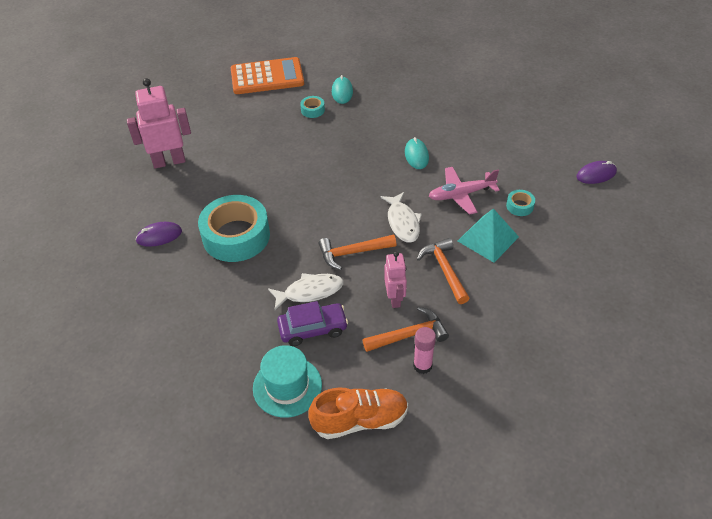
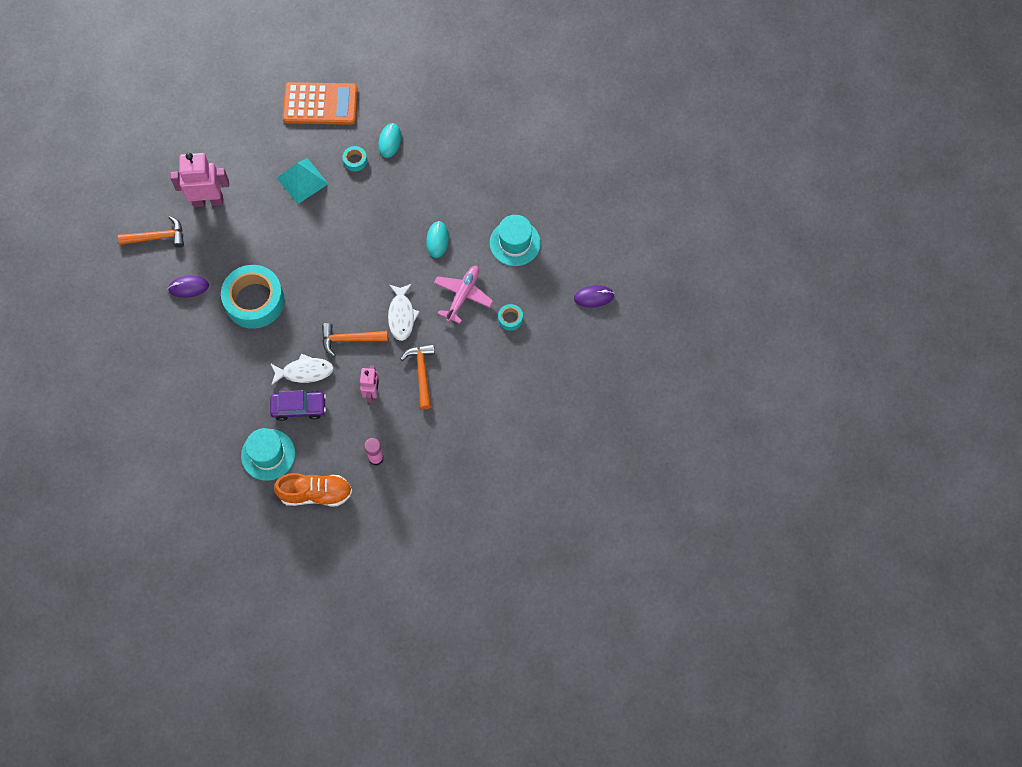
camera: 10 degrees right, 20 degrees up
(409, 335) = (373, 429): orange hammer -> orange hammer (157, 237)
(461, 194) = (463, 295): pink plane -> pink plane turned 120 degrees clockwise
(488, 239) = (469, 348): turquoise pyramid -> turquoise pyramid (302, 180)
(495, 145) = (515, 243): none -> turquoise hat

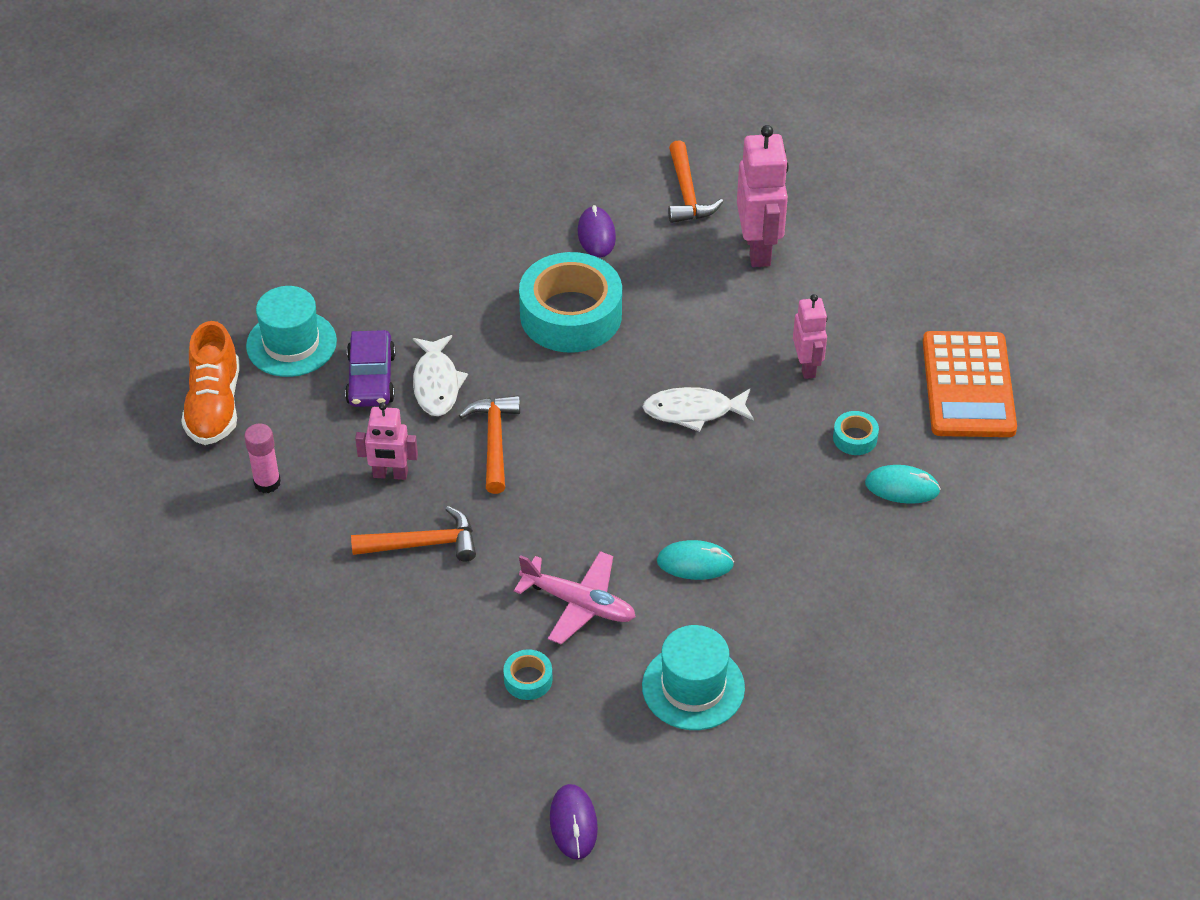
camera: 90 degrees right, 20 degrees down
(302, 180) = (807, 366): turquoise pyramid -> pink robot
(401, 315) = (539, 512): white fish -> white fish (693, 411)

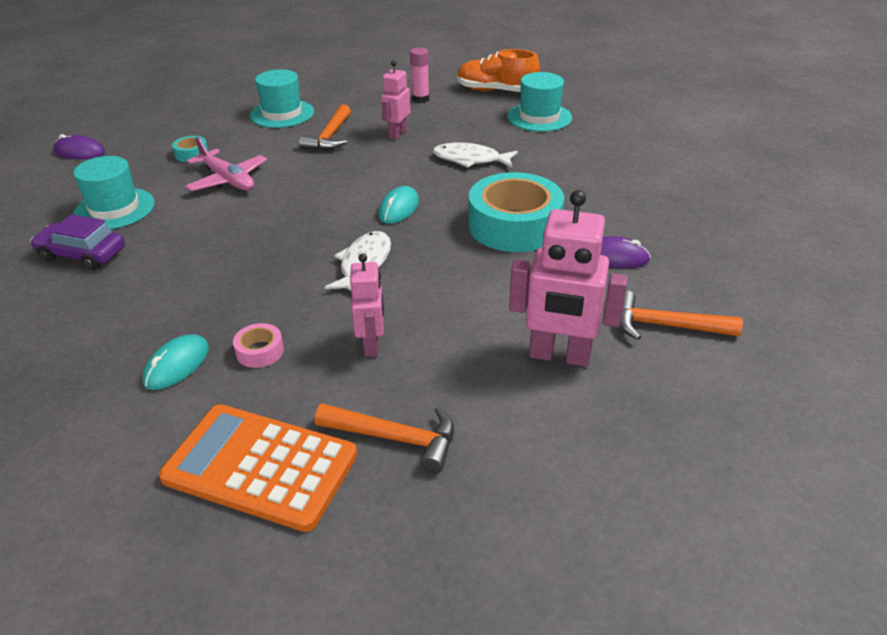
camera: 110 degrees right, 10 degrees down
(367, 630) = (282, 114): none -> turquoise hat
(371, 379) = (490, 138): purple car -> purple car (82, 254)
(494, 441) = (398, 172): orange hammer -> orange hammer (395, 438)
(579, 603) = (228, 180): pink plane -> pink plane turned 90 degrees counterclockwise
(695, 563) = (213, 231): turquoise mouse -> turquoise mouse (399, 208)
(807, 366) = (372, 345): pink robot -> pink robot turned 105 degrees counterclockwise
(855, 438) = (260, 351): turquoise tape -> pink tape

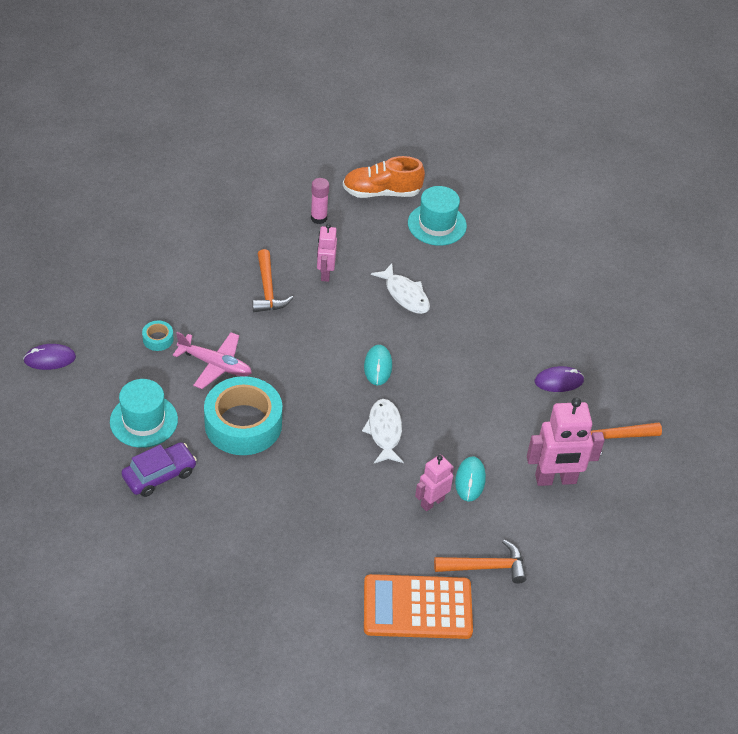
camera: 25 degrees left, 10 degrees up
(82, 254) = (159, 475): purple car -> purple car turned 150 degrees clockwise
(177, 365) = (312, 553): turquoise mouse -> turquoise mouse (470, 480)
(260, 351) = (360, 527): pink tape -> none
(282, 114) = (202, 265): turquoise hat -> none
(372, 345) = (432, 502): pink robot -> pink robot turned 105 degrees counterclockwise
(470, 159) = (405, 295): white fish -> white fish turned 120 degrees counterclockwise
(514, 225) = (475, 365): turquoise tape -> turquoise tape (243, 424)

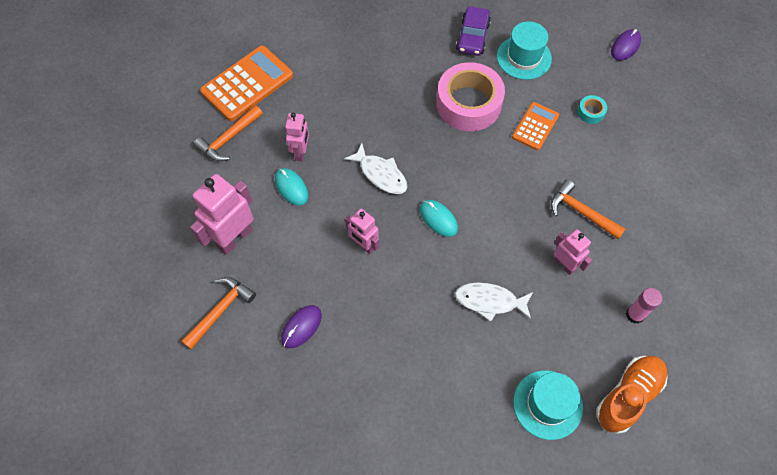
camera: 140 degrees right, 15 degrees up
(215, 365) = (535, 126): pink plane -> orange calculator
(243, 424) = (468, 104): turquoise tape -> pink tape
(456, 394) = (364, 245): none -> pink robot

